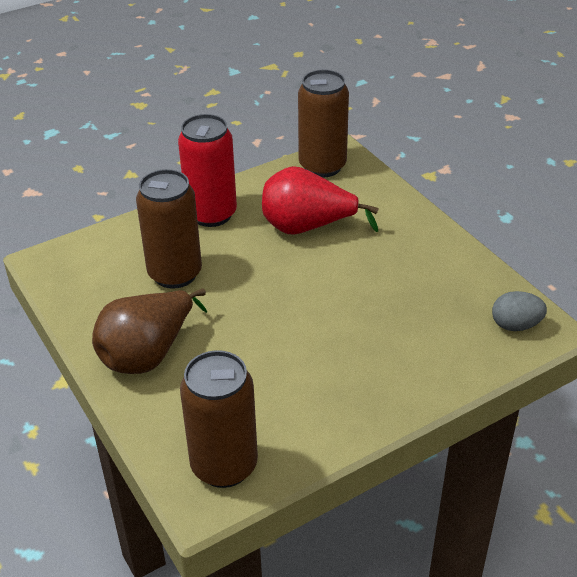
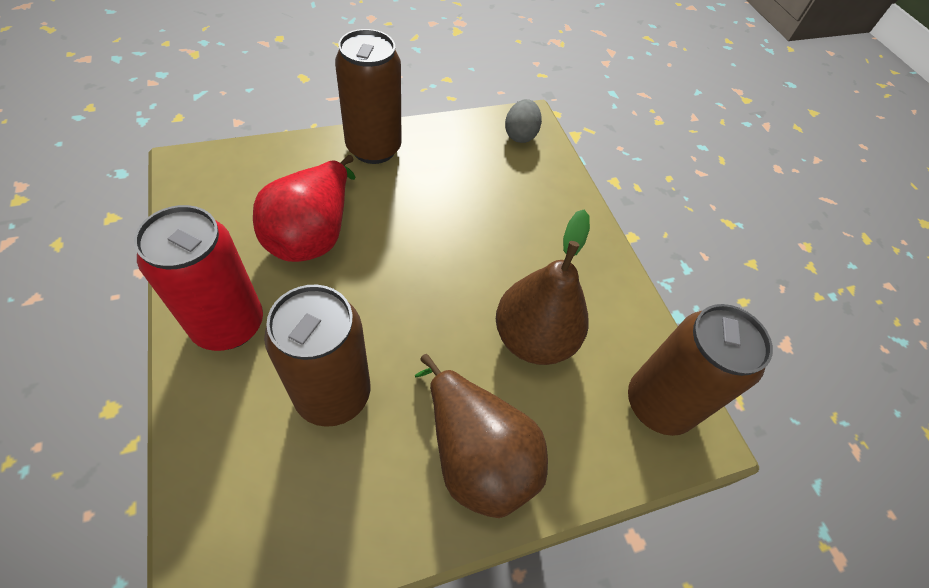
camera: 85 degrees left, 15 degrees up
(261, 372) = (533, 338): none -> brown pear
(322, 166) = (203, 188): brown can -> brown can (373, 148)

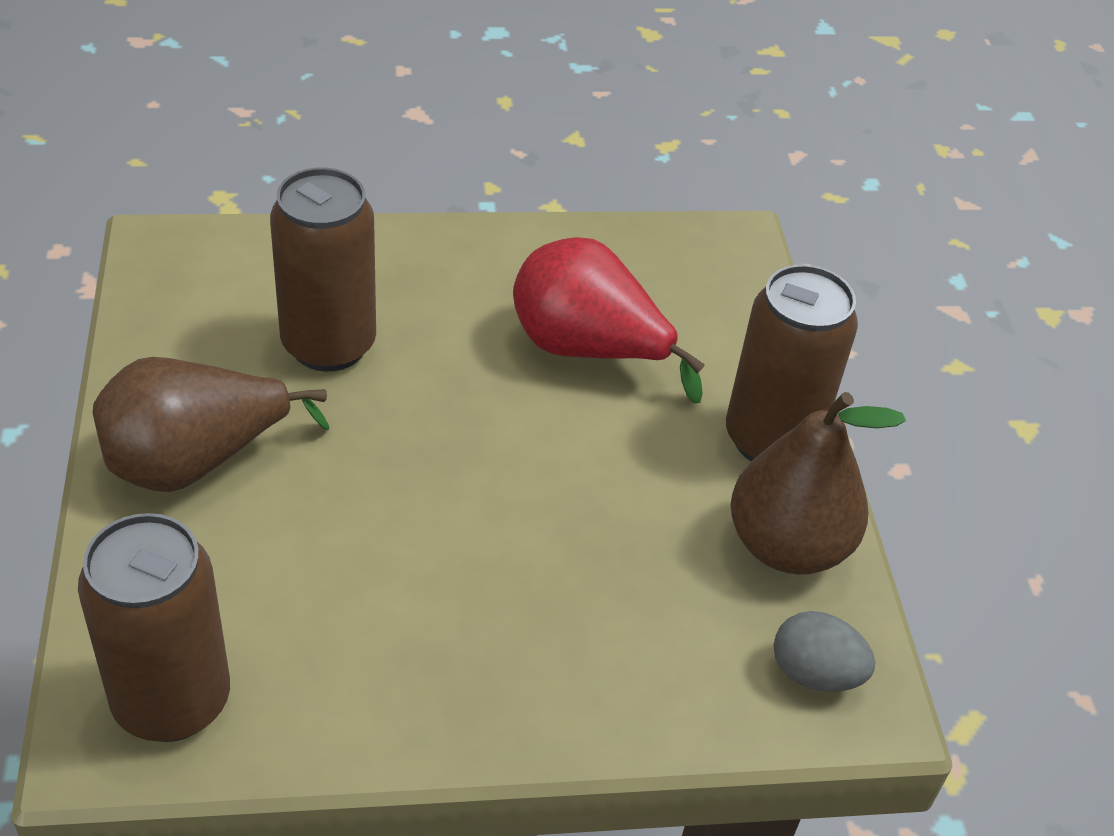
camera: 105 degrees right, 10 degrees down
(229, 324) = (454, 267): red can -> none
(533, 338) = (340, 568): brown pear -> brown pear (787, 546)

